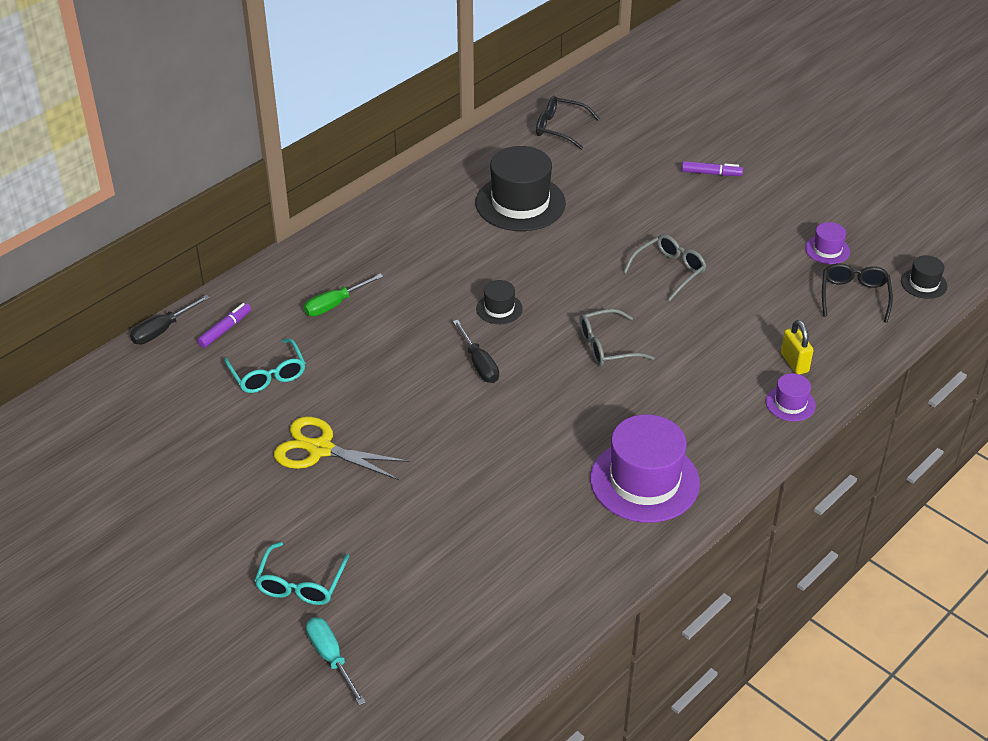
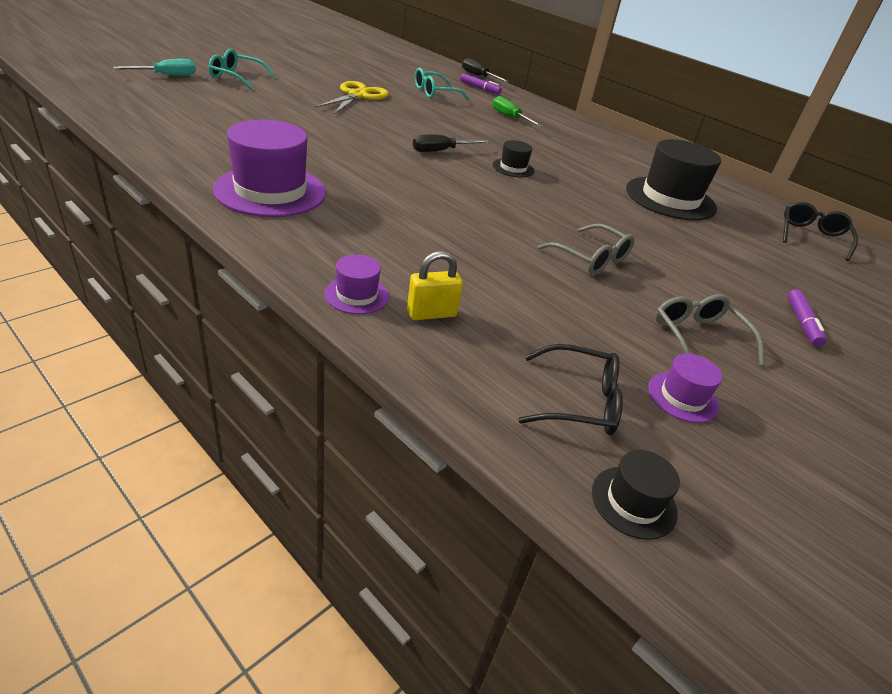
camera: 85 degrees right, 5 degrees down
(606, 346) = (463, 205): grey glasses -> grey glasses (698, 337)

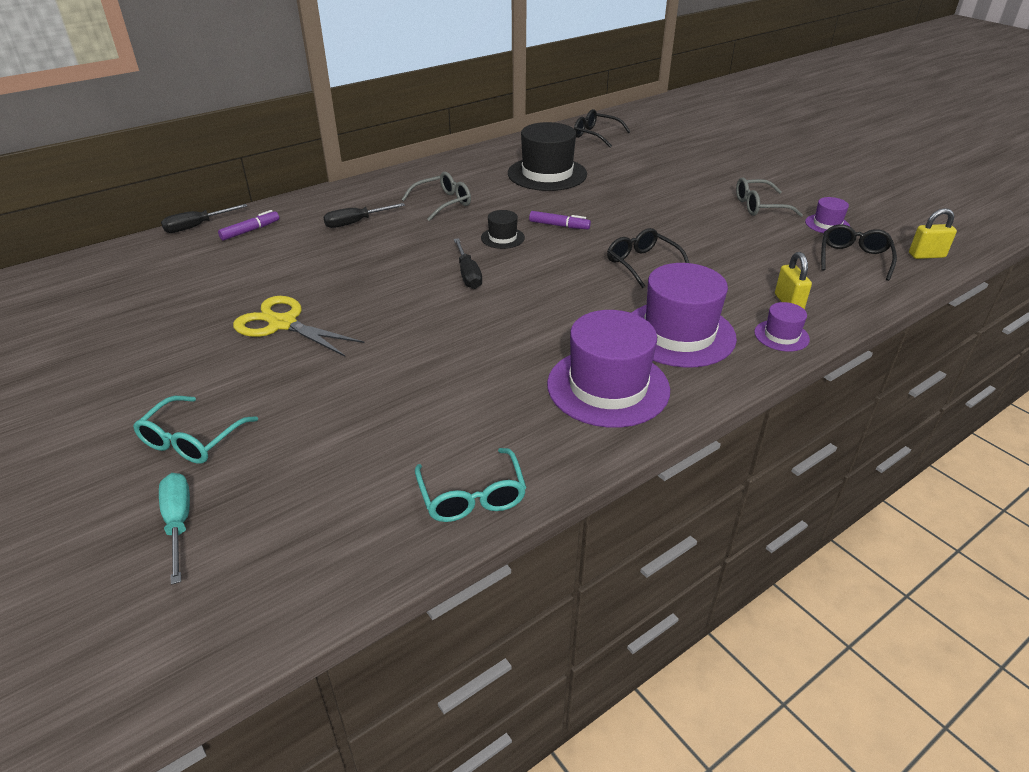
camera: 75 degrees left, 0 degrees up
(356, 233) = (679, 334): none -> purple hat
(434, 93) = (268, 264): turquoise glasses -> turquoise glasses (472, 496)
(492, 230) = (642, 263): none -> black glasses
(510, 117) = (356, 223): green screwdriver -> black screwdriver
(591, 258) = (671, 226): grey glasses -> grey glasses (443, 203)
(633, 502) = (926, 255): black hat -> yellow padlock
(802, 323) = (721, 169): purple marker -> purple marker (559, 225)

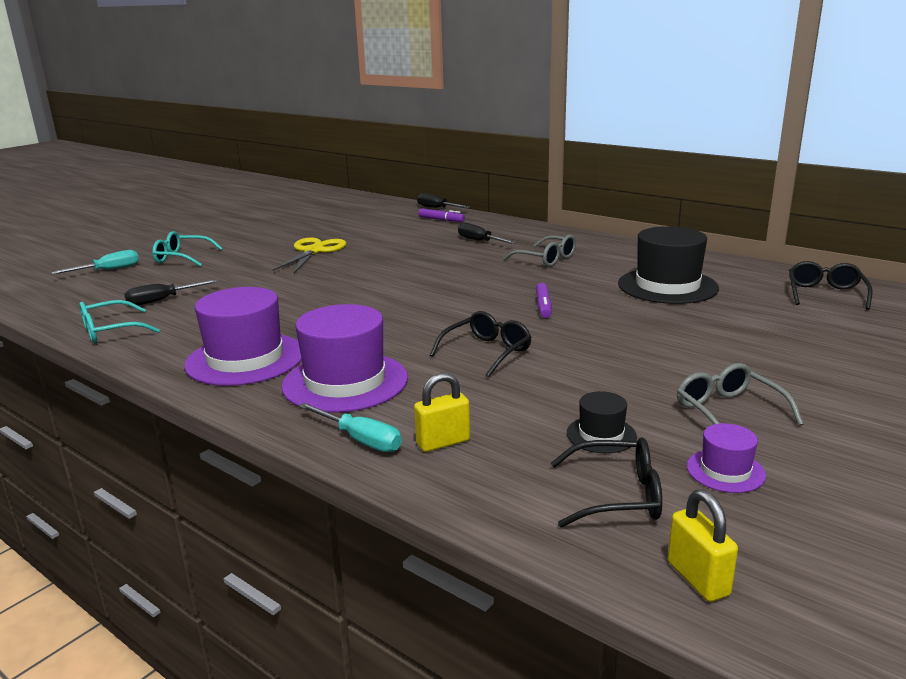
camera: 75 degrees right, 15 degrees down
(468, 274) = (415, 287): black screwdriver -> black screwdriver (162, 300)
(502, 238) = (495, 288): black hat -> black hat (601, 434)
(781, 336) = (360, 440): purple hat -> turquoise screwdriver

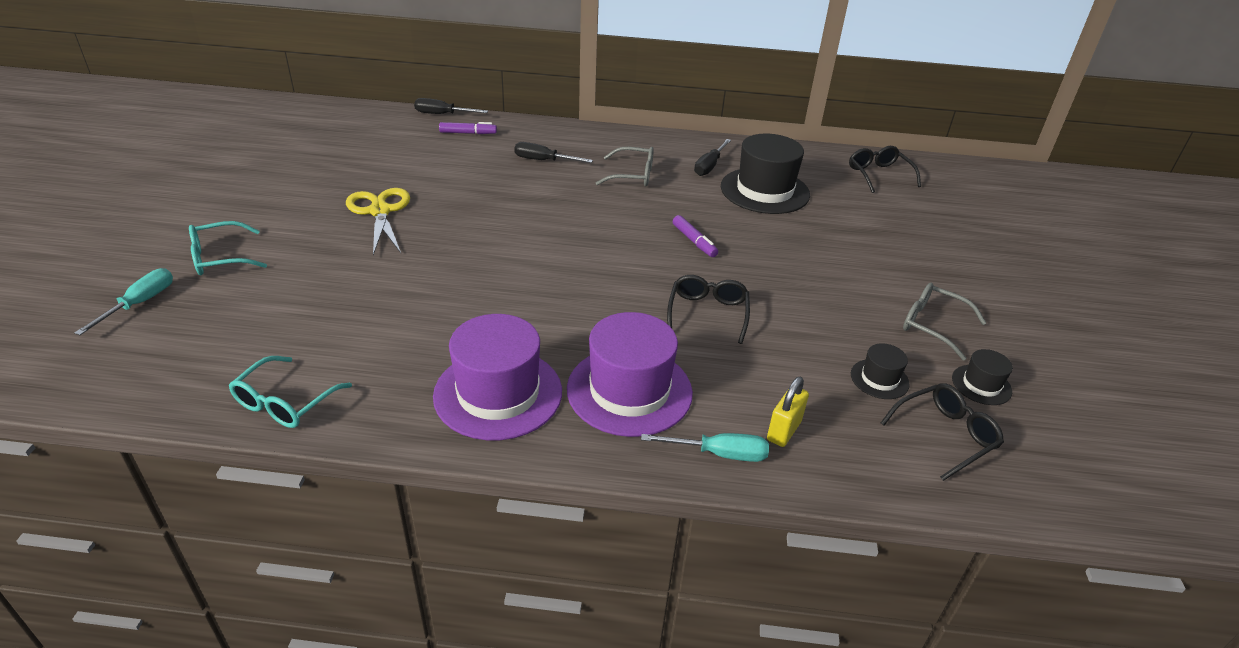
camera: 35 degrees left, 15 degrees up
(162, 300) = (288, 336): black screwdriver -> black screwdriver (709, 166)
(697, 578) = (1051, 487): yellow padlock -> none
(725, 471) = (981, 385): purple hat -> black hat

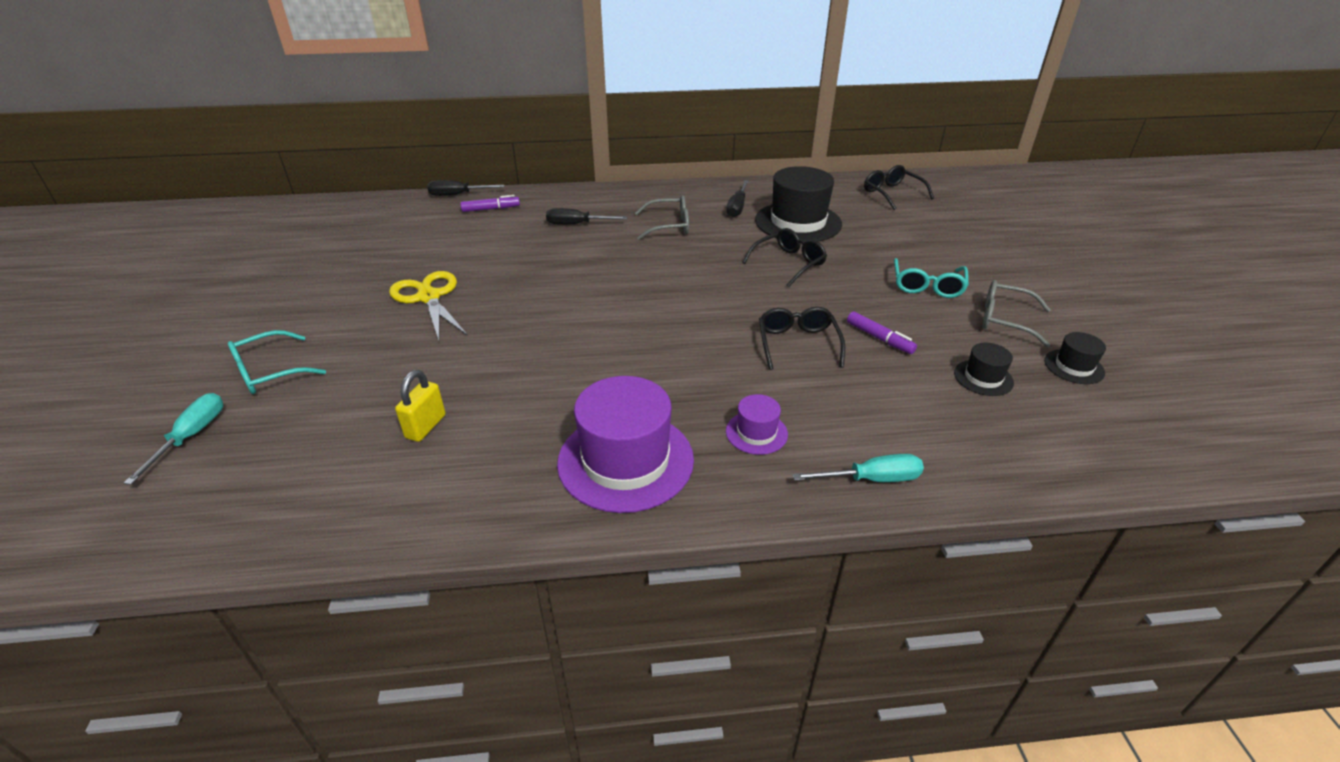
camera: 10 degrees left, 0 degrees up
(285, 403) = (398, 515): turquoise glasses -> turquoise glasses (927, 286)
(629, 390) = (756, 433): purple hat -> purple hat, size x0.48
(694, 241) = (754, 278): purple marker -> purple marker (879, 338)
(783, 431) = (921, 444): yellow padlock -> yellow padlock (425, 426)
(945, 435) = (1067, 419): black glasses -> black glasses (789, 263)

